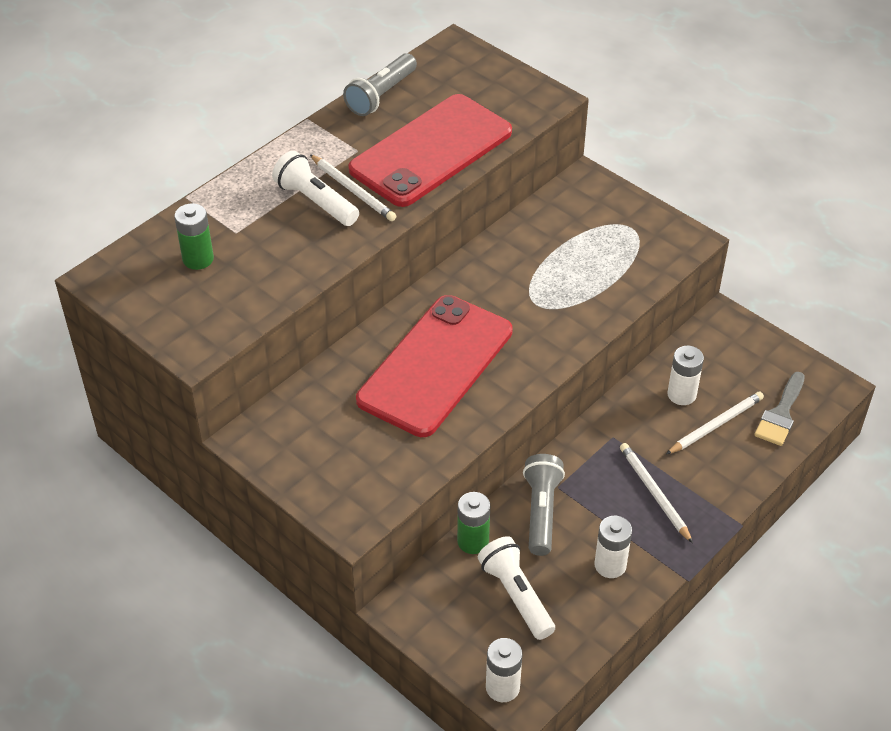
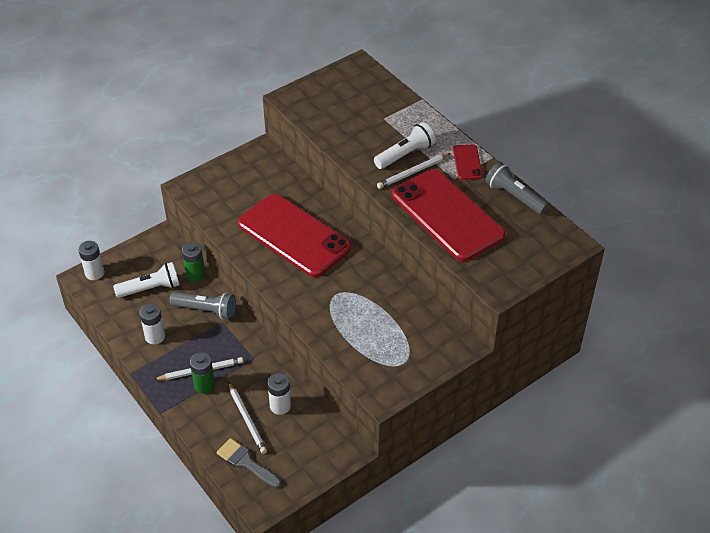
camera: 100 degrees right, 0 degrees up
(198, 259) = (364, 102): green battery -> green battery (204, 385)
(321, 140) = (467, 162): none -> red phone

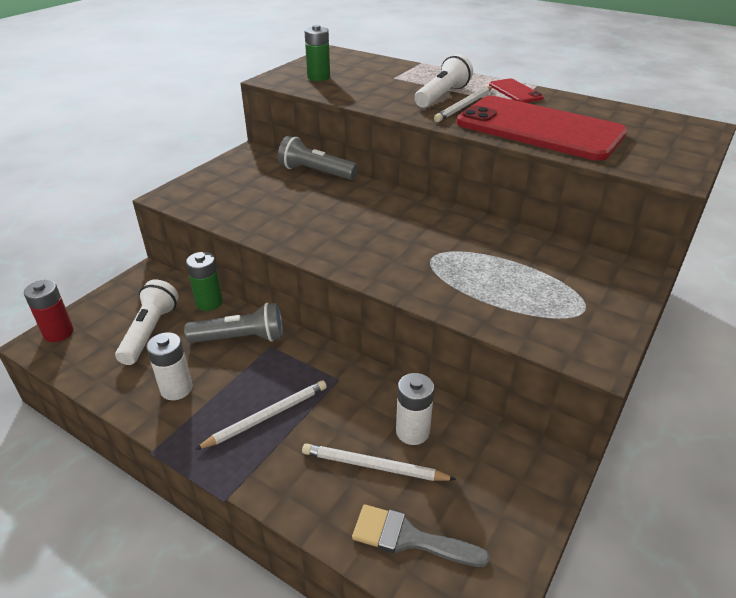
camera: 20 degrees left, 10 degrees down
(94, 273) = (58, 333): white battery -> red battery
(150, 288) = (150, 332): white flashlight -> white flashlight turned 45 degrees counterclockwise
(204, 385) = (281, 435): green battery -> green battery (318, 77)
(247, 419) = (374, 466): white pencil -> white pencil turned 150 degrees clockwise
(294, 235) = (337, 213): red phone -> none
(514, 196) = (594, 105): grey flashlight -> grey flashlight (316, 172)

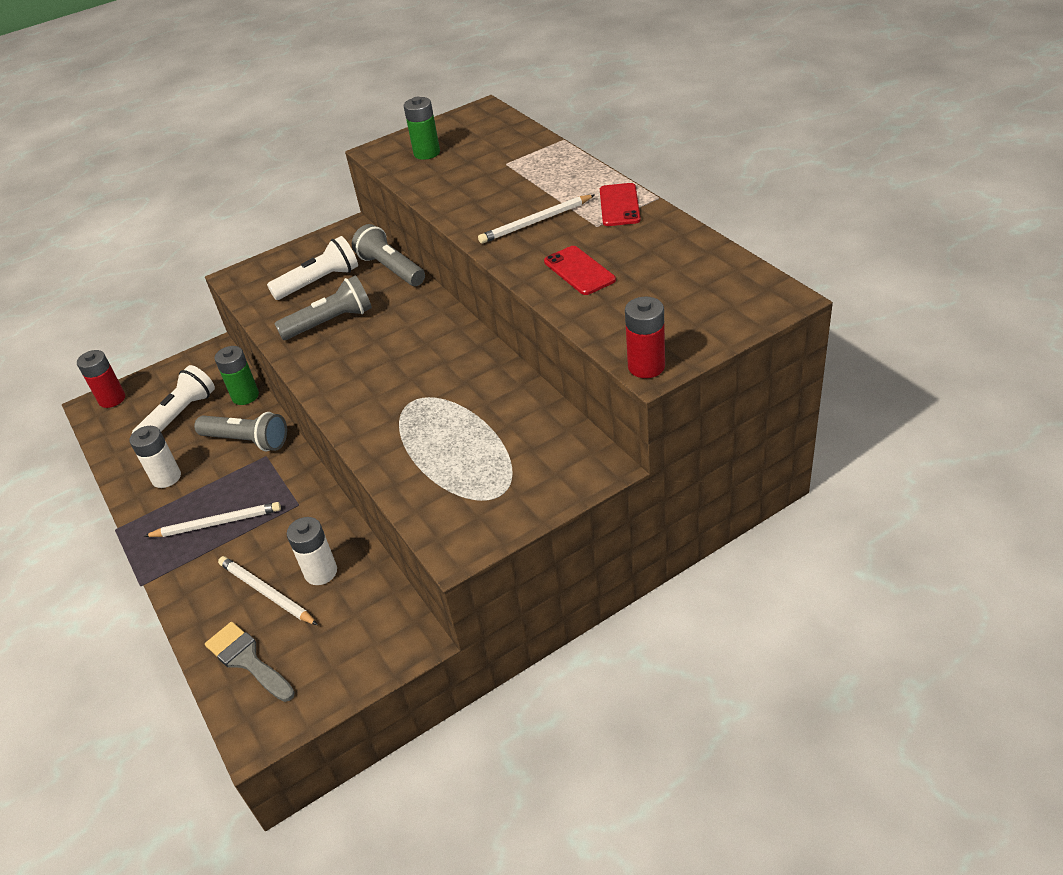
camera: 30 degrees right, 5 degrees up
(297, 215) = (330, 322): none -> grey flashlight
(442, 96) = (528, 202): white flashlight -> white flashlight (319, 282)
(539, 129) = (579, 271): red phone -> red phone, size x0.42
(674, 176) = (646, 366): none -> red battery

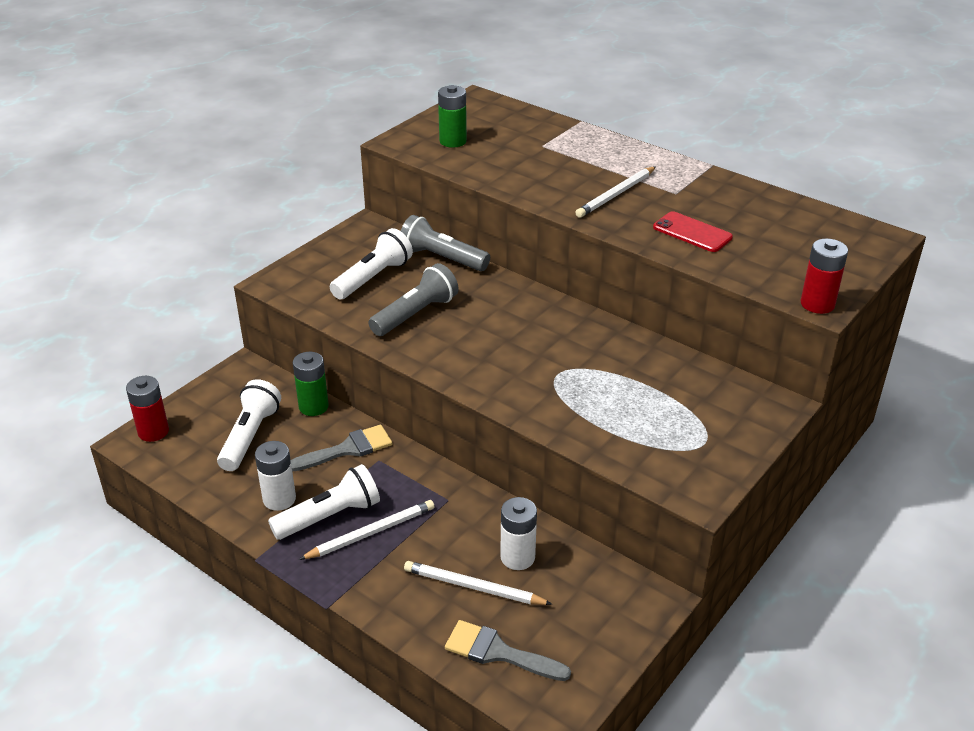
camera: 25 degrees left, 5 degrees down
(194, 501) = (329, 516): none -> white flashlight
(247, 441) = (347, 449): grey flashlight -> grey brush
(619, 205) = (682, 174): red phone -> none

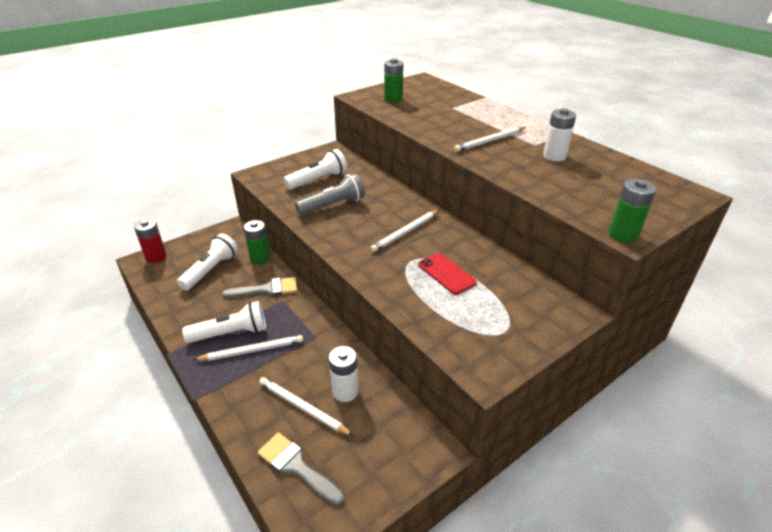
camera: 15 degrees right, 0 degrees up
(279, 499) = (206, 315): white battery -> white battery (554, 156)
(442, 258) = (369, 174): grey flashlight -> none
(533, 337) = (406, 232): none -> white pencil
(692, 232) = (537, 171): red phone -> red phone (446, 273)
(817, 304) = (623, 235): red battery -> green battery

